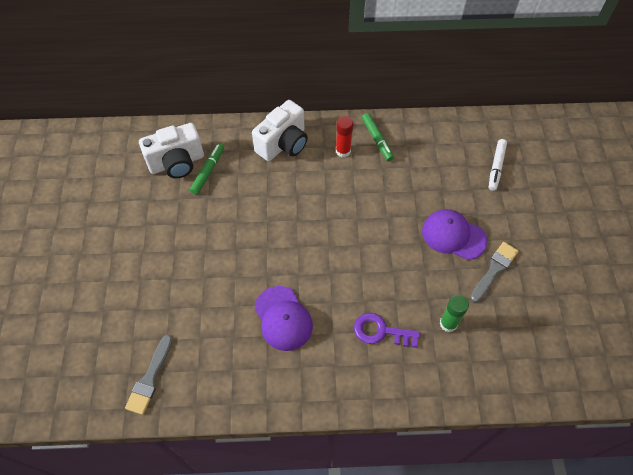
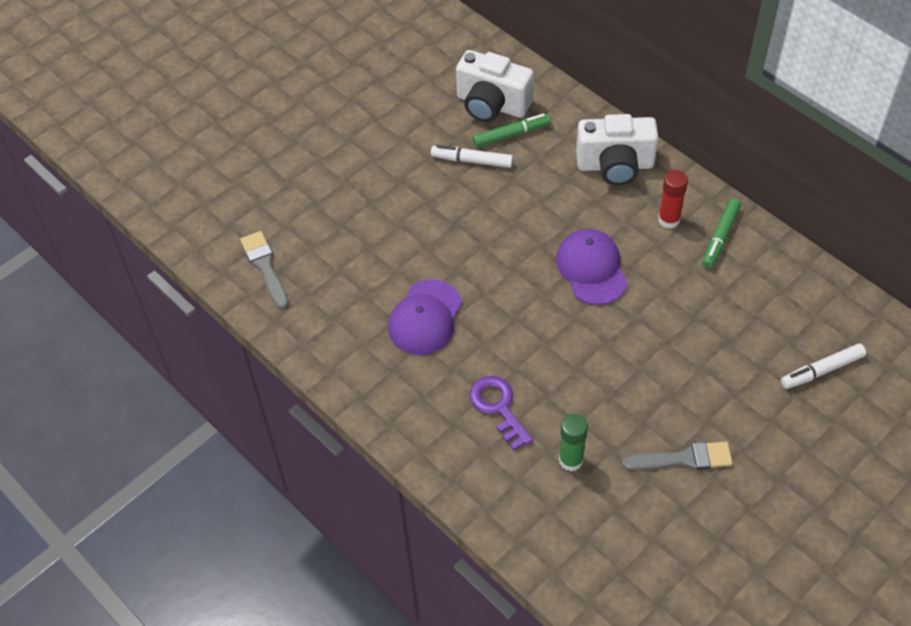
camera: 50 degrees right, 5 degrees down
(150, 378) = (265, 267): grey brush -> grey brush turned 90 degrees clockwise
(203, 204) = (472, 161): none -> white marker
(453, 235) = (682, 392): purple cap -> purple cap (591, 268)

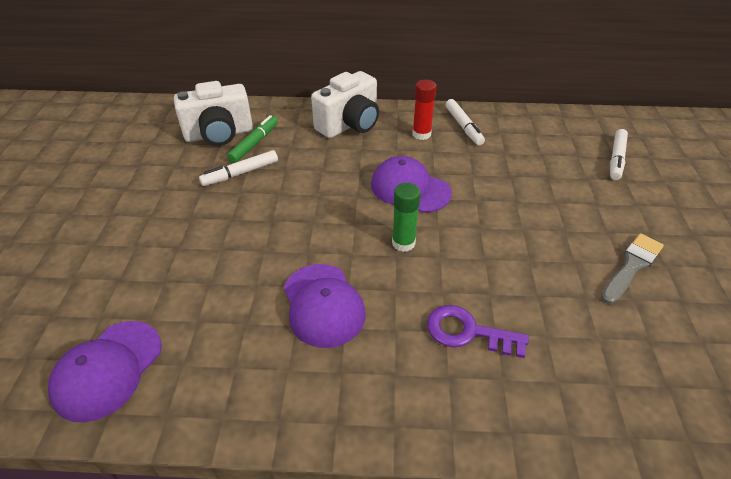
camera: 45 degrees left, 10 degrees down
(265, 267) = (108, 369): grey brush -> purple cap
(571, 460) = (570, 329): green glue stick -> green glue stick (403, 243)
(720, 237) = (463, 126): green marker -> white marker

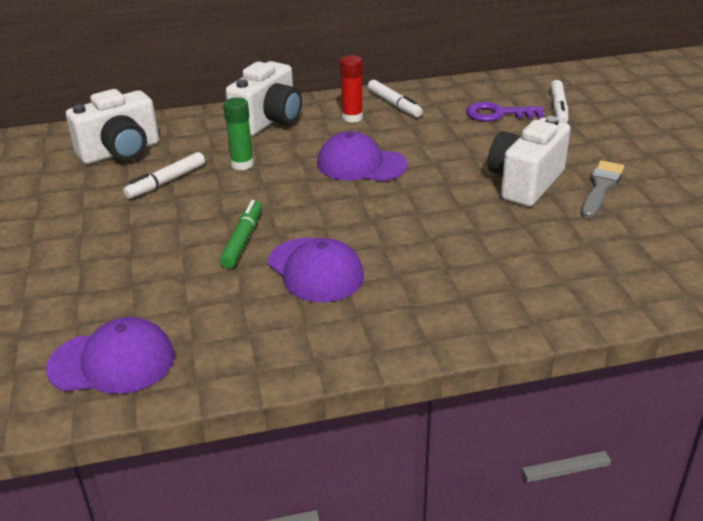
camera: 15 degrees left, 10 degrees down
(108, 369) = (112, 362): purple cap -> purple cap turned 105 degrees counterclockwise
(254, 143) = (168, 154): green marker -> green marker (242, 240)
(403, 243) = (374, 208): green glue stick -> green glue stick (242, 164)
(467, 332) = (467, 263): purple key -> purple key (497, 114)
(556, 243) = (525, 183): none -> white camera

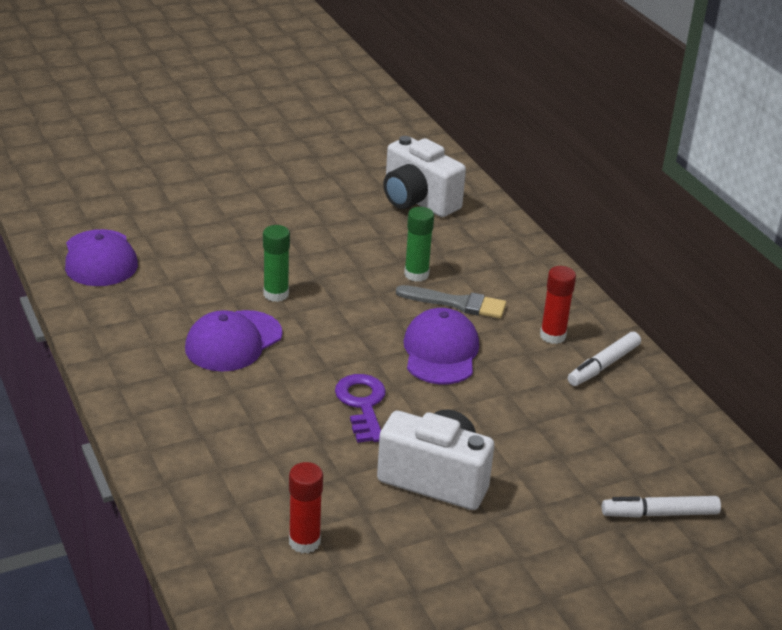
camera: 75 degrees right, 0 degrees up
(166, 182) = (368, 236): white marker -> none
(242, 240) = (276, 294): green marker -> green glue stick
(269, 121) = (519, 278): white camera -> none
(497, 114) = (614, 455): purple key -> purple key (362, 404)
(601, 187) = (443, 544): grey brush -> grey brush (457, 303)
(607, 248) = (304, 542): none -> red glue stick

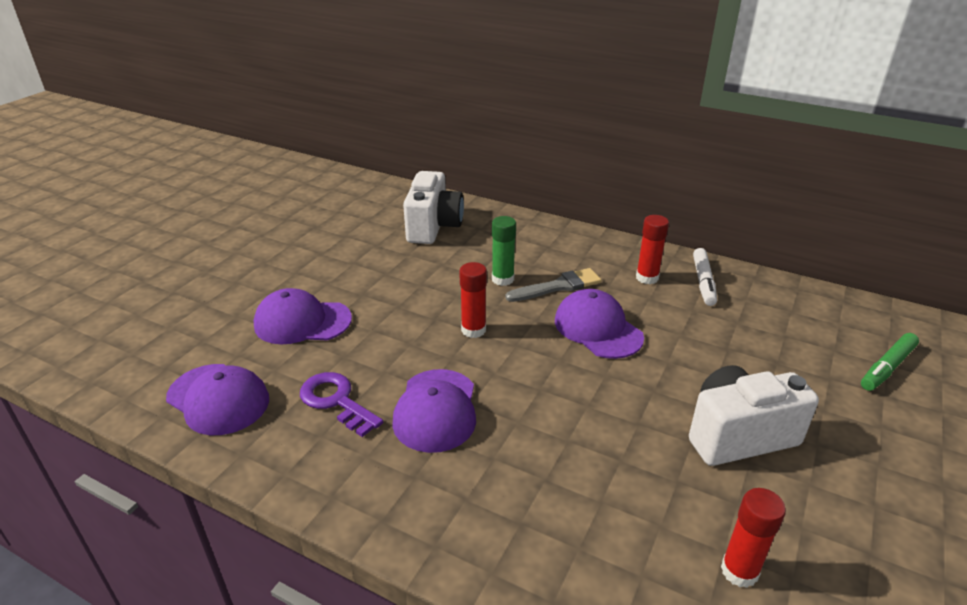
camera: 35 degrees left, 0 degrees up
(214, 232) = (302, 322): none -> purple cap
(276, 294) = (419, 348): green glue stick -> none
(335, 302) = (473, 330): none -> red glue stick
(362, 404) = (605, 405): purple key -> purple key (336, 401)
(417, 201) = (433, 227): white camera -> white camera turned 90 degrees counterclockwise
(659, 514) = (887, 367): white marker -> green marker

